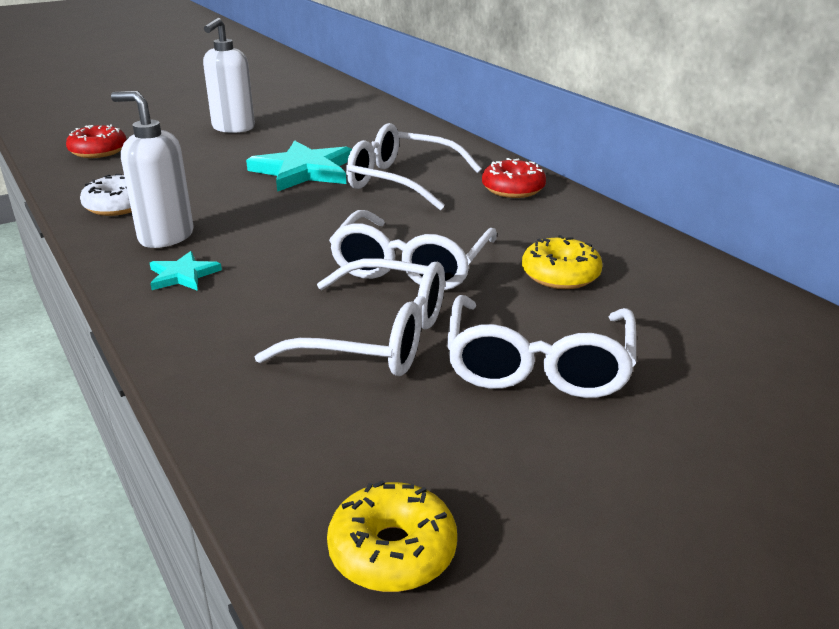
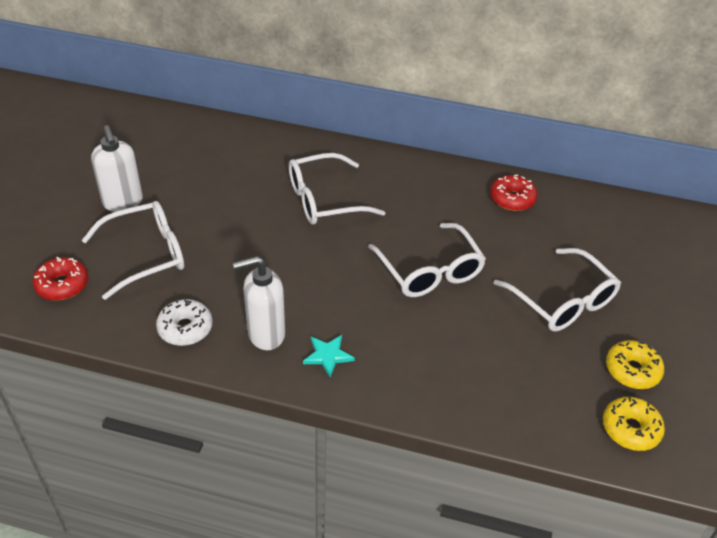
camera: 45 degrees left, 15 degrees up
(303, 171) = (250, 223): turquoise star -> none
(376, 337) = (482, 331): white glasses -> white glasses (146, 255)
(513, 189) = (394, 173): red donut -> red donut (512, 199)
(560, 275) = (501, 234): yellow donut -> yellow donut (632, 370)

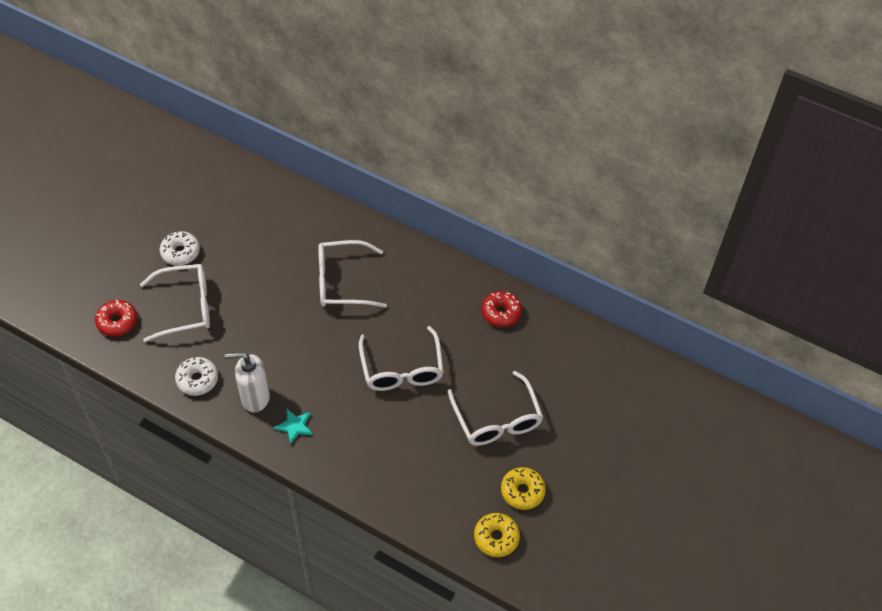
camera: 15 degrees right, 10 degrees up
(123, 202) = (180, 252): white soap dispenser -> white donut

